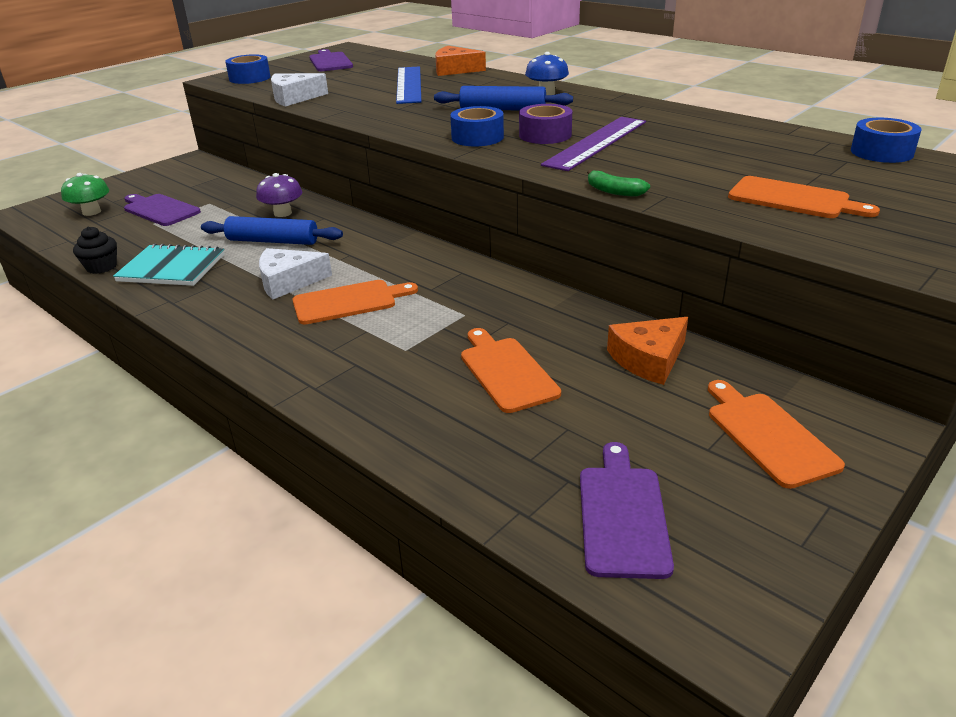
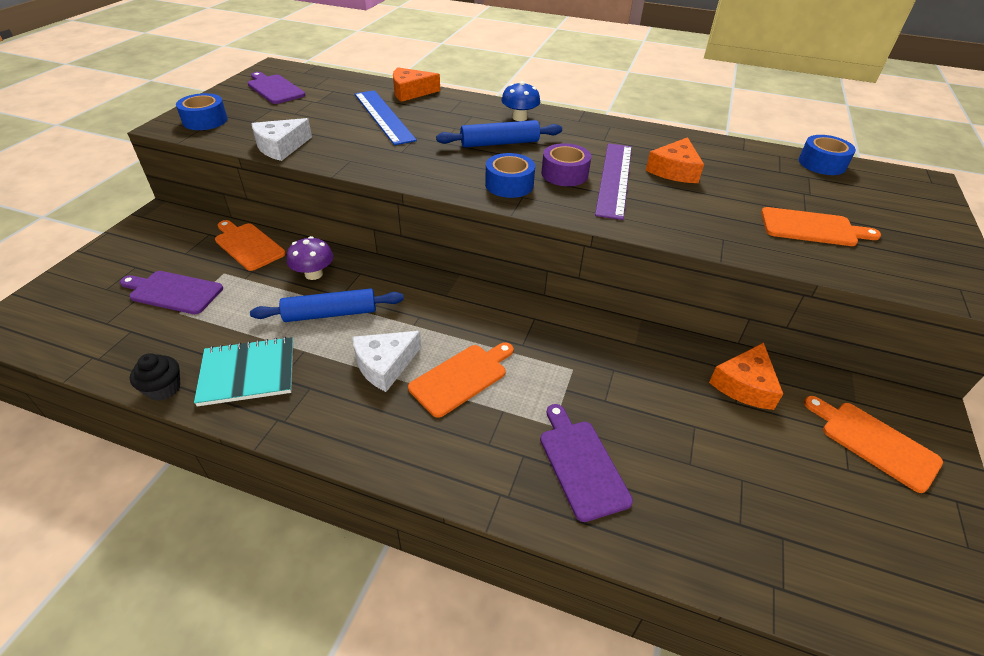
camera: 25 degrees left, 10 degrees up
(91, 212) = (91, 309): green mushroom -> none
(506, 371) = (653, 428): orange cutting board -> orange cutting board (248, 245)
(614, 191) = (680, 240): green banana -> none
(622, 515) = (844, 561): purple cutting board -> purple cutting board (581, 464)
(676, 142) = (674, 170): none -> orange cheese

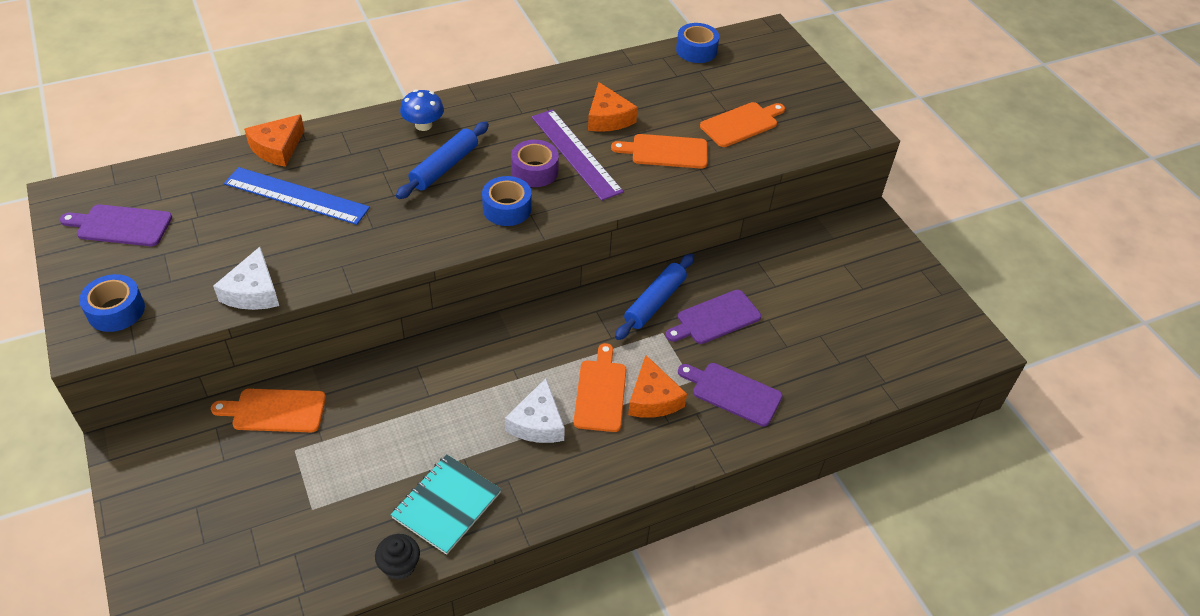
camera: 45 degrees left, 5 degrees up
(173, 292) = (276, 498): purple cutting board -> purple cutting board (715, 318)
(313, 274) = (378, 394): purple mushroom -> none
(330, 314) = (442, 416): blue rolling pin -> blue rolling pin (655, 302)
(744, 385) = (769, 269): orange cheese -> orange cheese (652, 398)
(874, 442) = (862, 260): orange cutting board -> orange cutting board (665, 151)

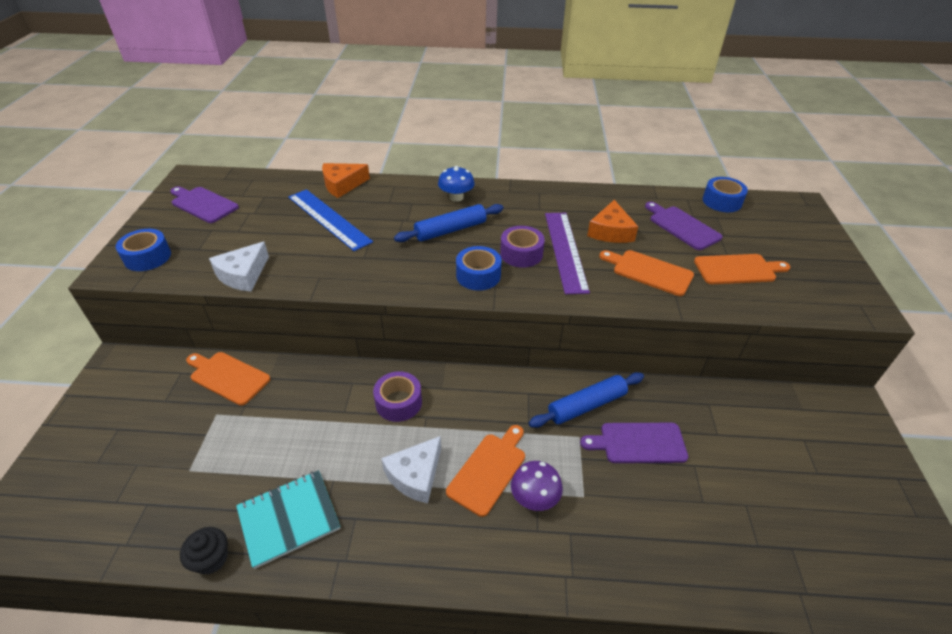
camera: 30 degrees right, 5 degrees down
(477, 366) = (398, 402): none -> purple tape
(652, 398) = (534, 498): orange cheese -> purple mushroom
(733, 392) = (620, 527): purple cutting board -> purple cutting board (682, 226)

